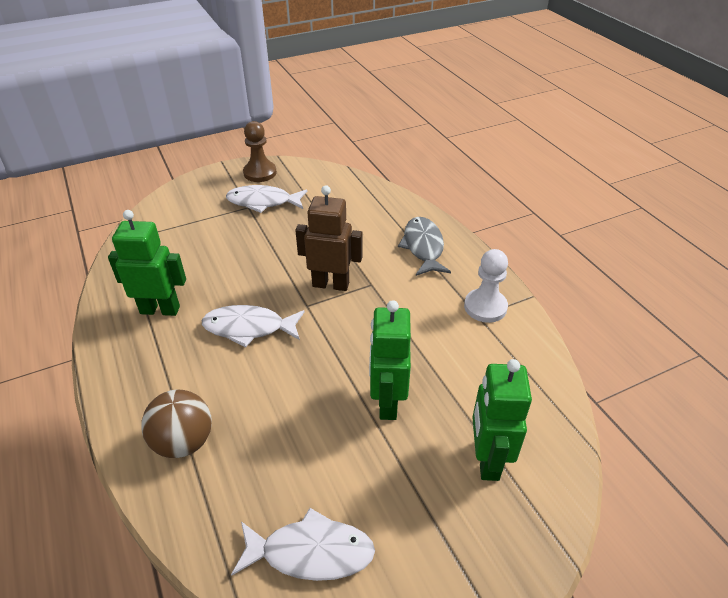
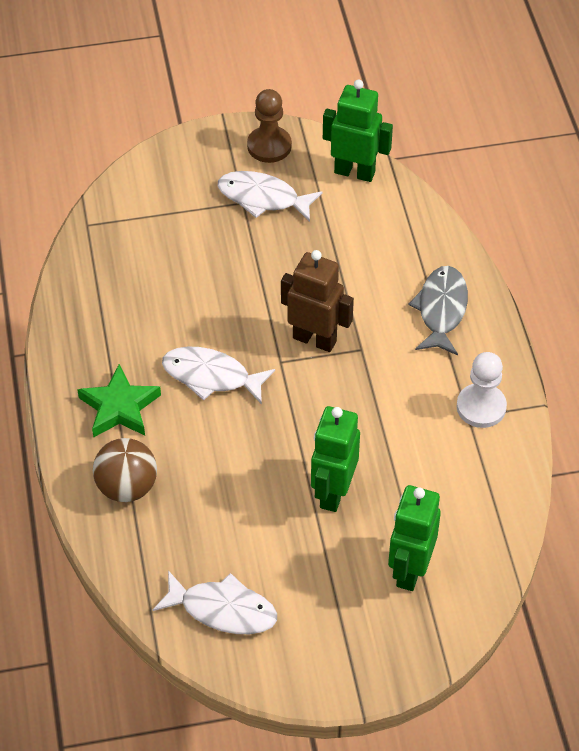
camera: 15 degrees right, 10 degrees up
(160, 310) = (119, 333): green robot -> green robot (354, 172)
(167, 369) = (119, 407): none -> green star

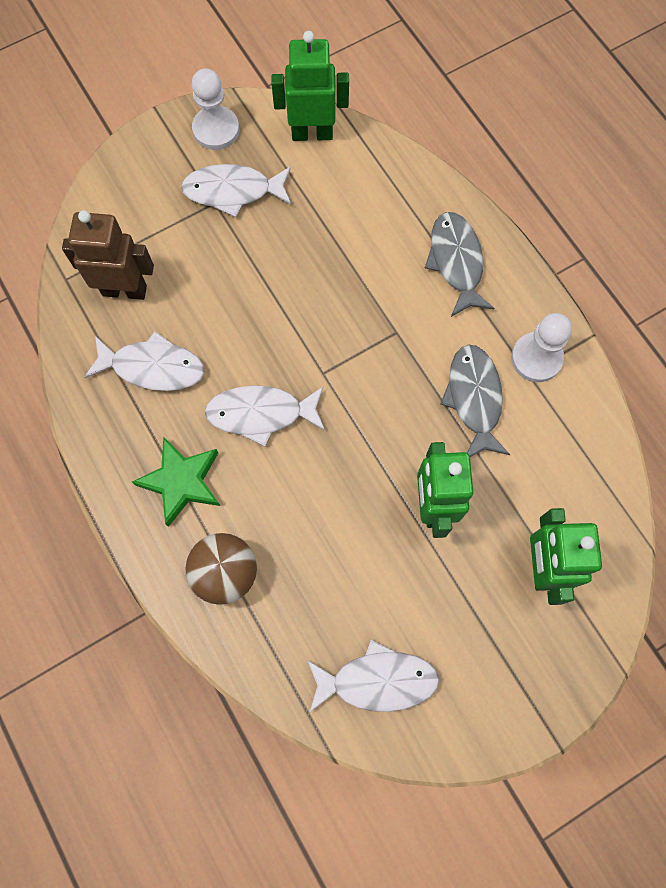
camera: 20 degrees left, 20 degrees up
(133, 313) = (153, 367): none -> white fish
(269, 146) = (216, 130): brown pawn -> white pawn
(315, 339) = (347, 336): brown robot -> brown robot (125, 290)
(408, 422) = (474, 398): none -> grey fish

